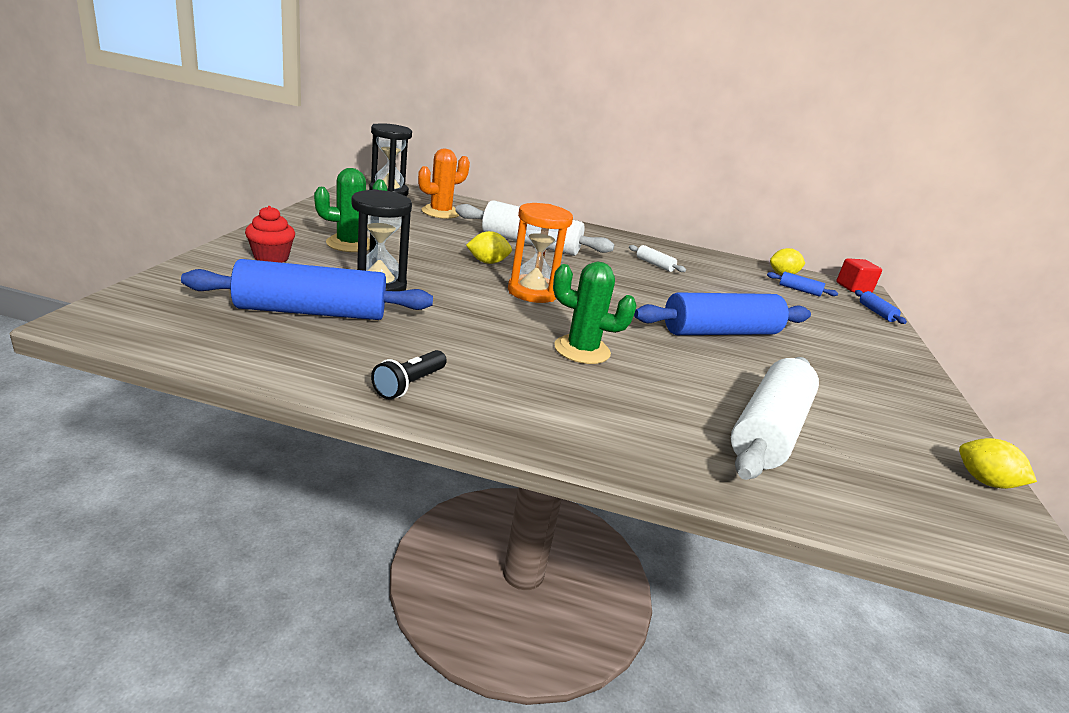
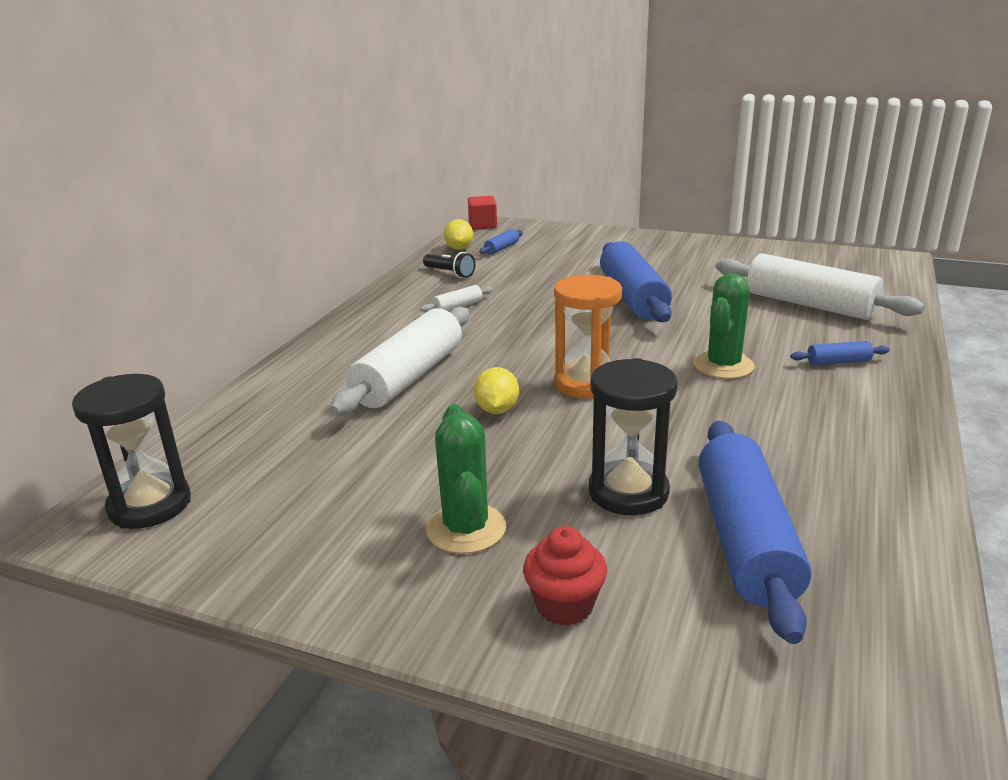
camera: 75 degrees left, 0 degrees up
(409, 385) = (874, 460): black flashlight -> black flashlight (450, 273)
(440, 212) = (275, 447): orange cactus -> none
(876, 312) = (542, 228): blue rolling pin -> blue rolling pin (838, 362)
(984, 481) = (816, 252): yellow lemon -> none

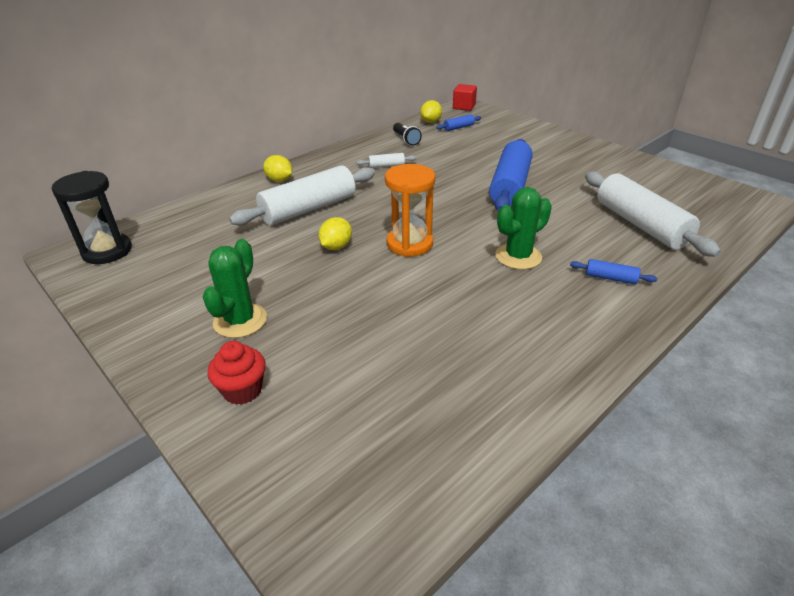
camera: 25 degrees right, 10 degrees up
(326, 353) = (279, 180): none -> yellow lemon
(628, 492) = (355, 329): black hourglass -> none
(746, 540) = (393, 390): blue rolling pin -> none

